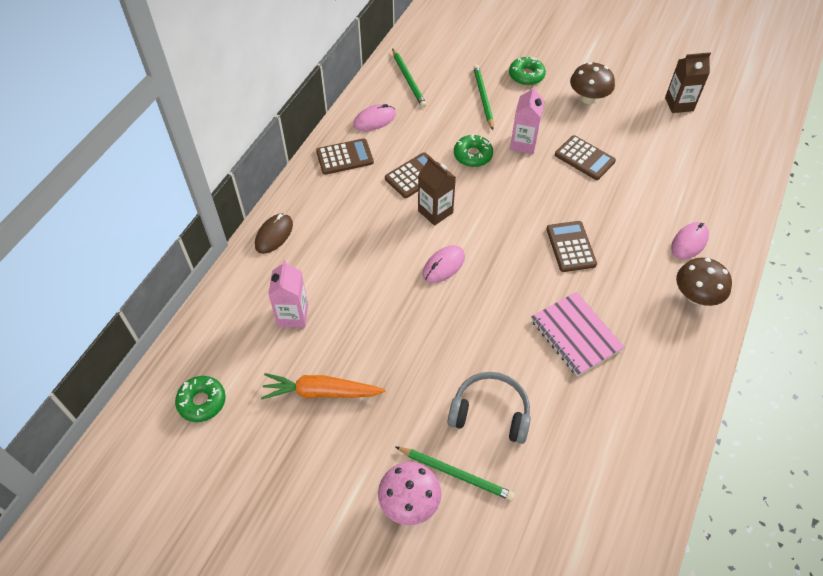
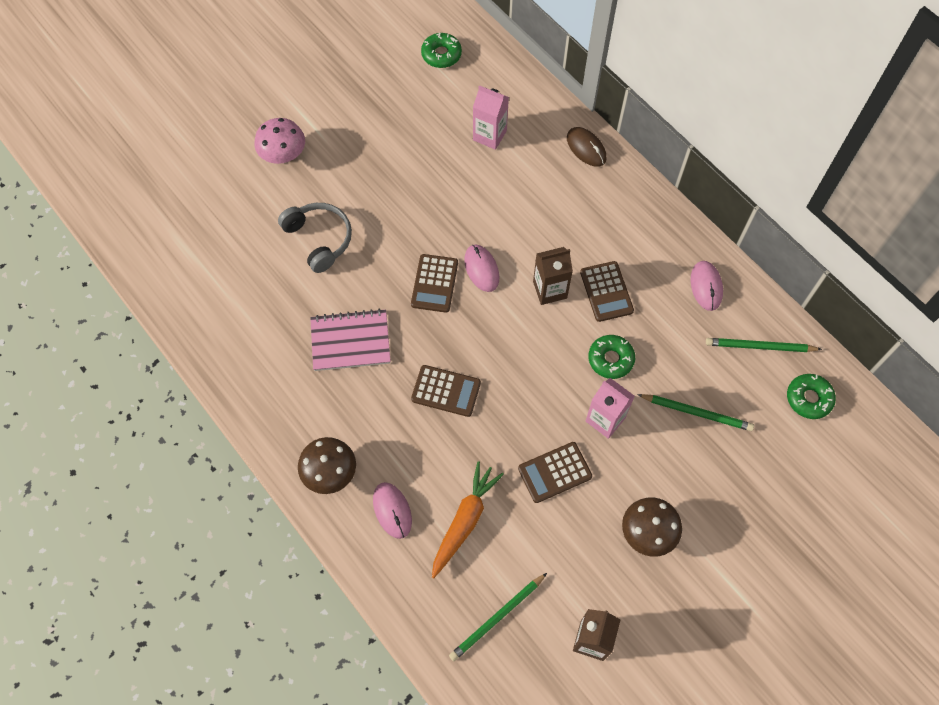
camera: 115 degrees right, 10 degrees up
(321, 392) = (405, 131): orange carrot -> orange carrot (465, 520)
(344, 157) = (661, 238): brown calculator -> brown calculator (434, 283)
(456, 474) = (286, 194): green pencil -> green pencil (497, 618)
(490, 413) = (319, 239): grey headphones -> grey headphones turned 75 degrees counterclockwise
(526, 75) = (717, 481): green donut -> green donut (809, 399)

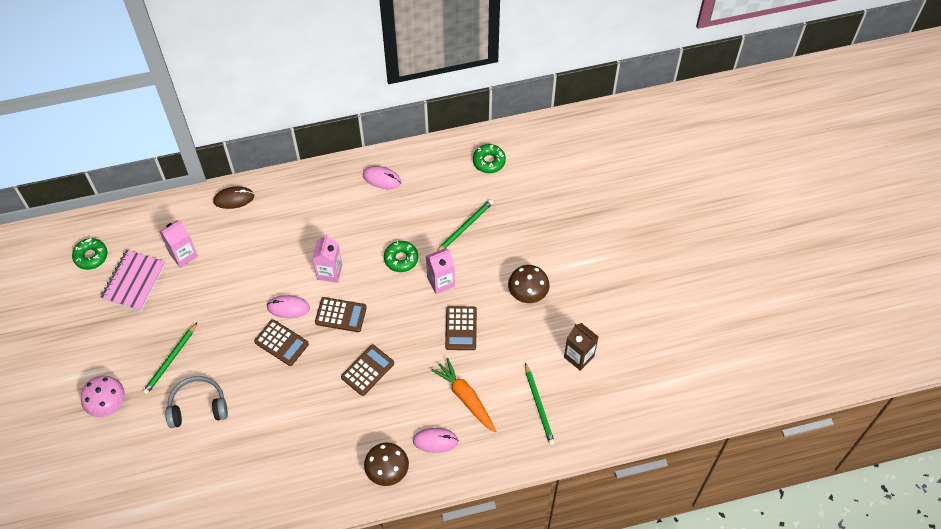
camera: 65 degrees left, 5 degrees down
(350, 341) = (294, 417): pink notebook -> pink notebook (134, 281)
(550, 290) = (329, 272): brown carton -> pink carton
(606, 291) = (351, 238): brown calculator -> brown calculator (340, 315)
(760, 347) = (440, 170): green pencil -> green pencil (170, 360)

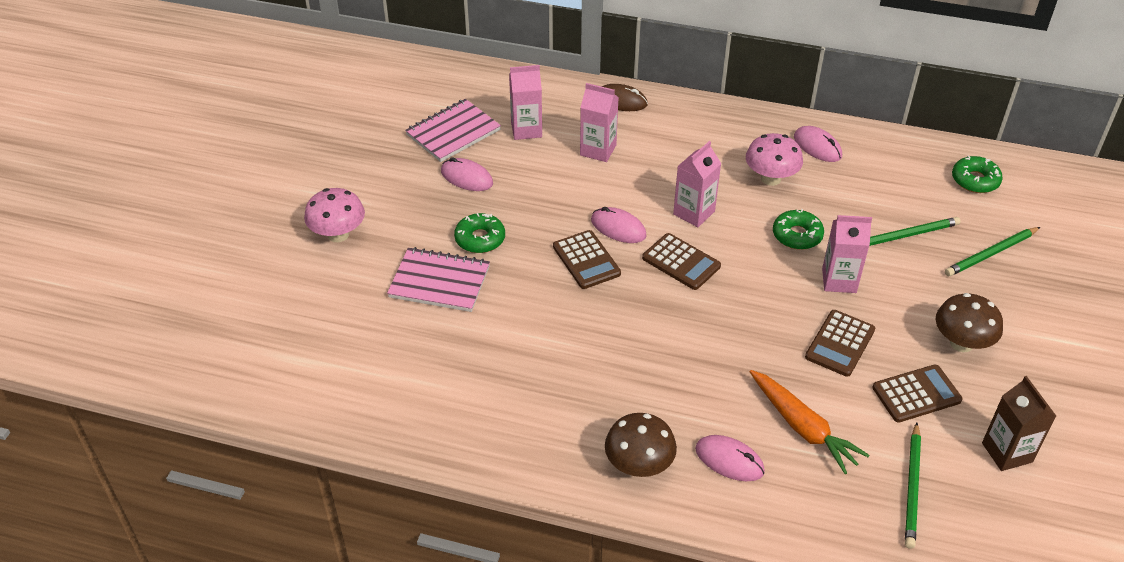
camera: 30 degrees right, 15 degrees down
(91, 256) = (423, 93): green donut -> green donut (480, 239)
(166, 315) = (466, 177): none -> pink mouse
(170, 360) = (440, 222): green pencil -> green pencil (991, 254)
(198, 406) = (439, 282): grey headphones -> pink notebook
(241, 249) = (598, 150): none -> pink carton
(364, 220) = (770, 178): none -> pink mushroom
(367, 370) = (681, 336): brown calculator -> brown calculator (916, 394)
(465, 397) = (803, 427): orange carrot -> orange carrot turned 150 degrees clockwise

